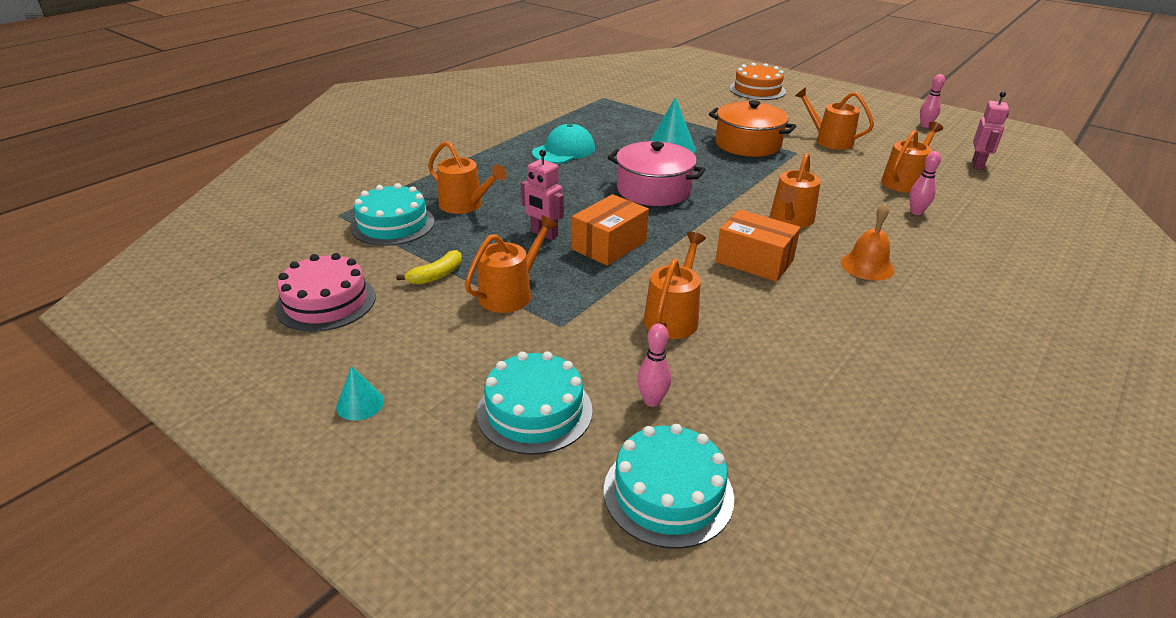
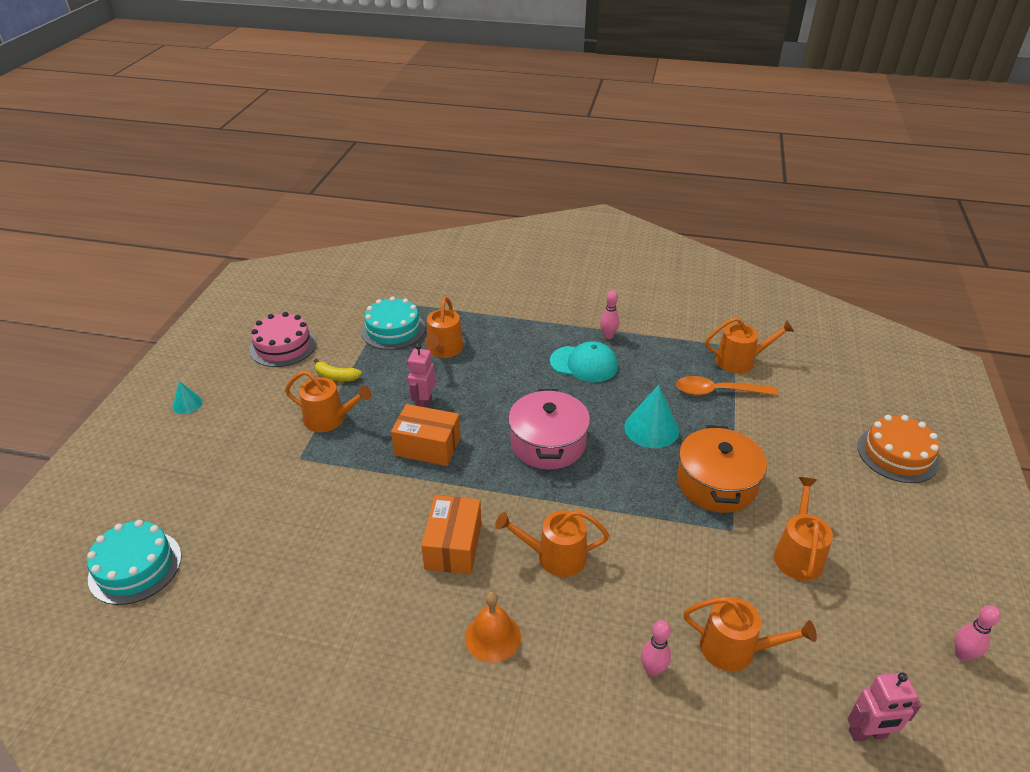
camera: 65 degrees right, 5 degrees up
(534, 411) = (200, 478): turquoise cake -> none
(649, 116) = (718, 391): none -> orange spoon
(652, 401) = (226, 532): pink bowling pin -> pink bowling pin (608, 336)
(673, 317) = (336, 515): orange watering can -> orange watering can (740, 361)

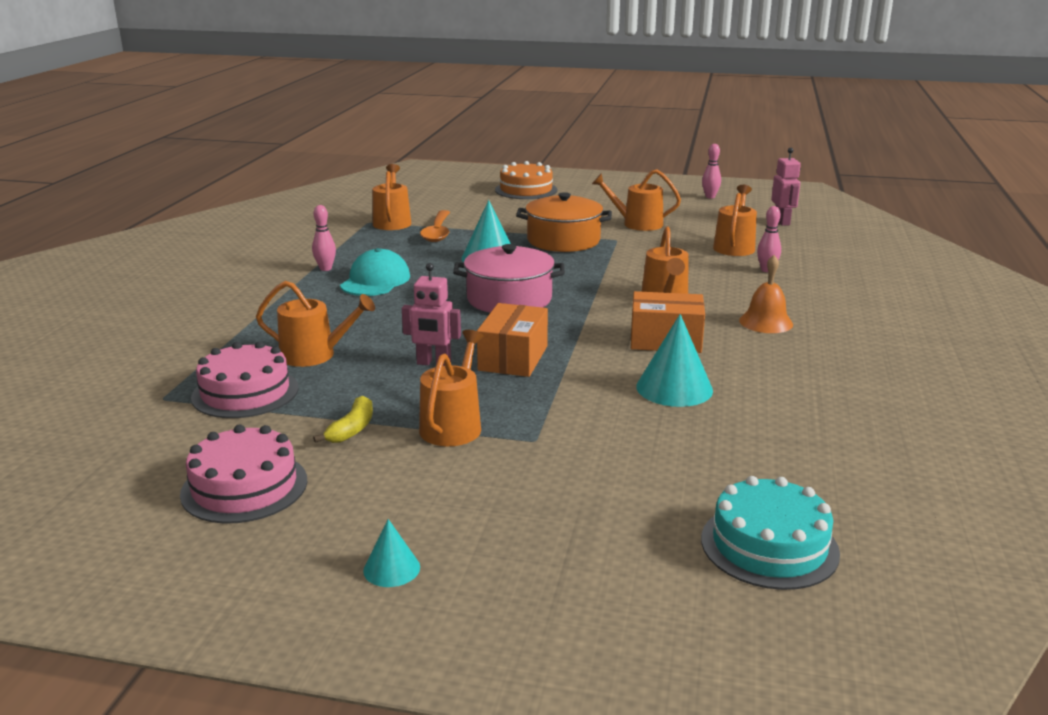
camera: 90 degrees left, 15 degrees down
(359, 542) = (674, 388): none -> turquoise cone
(393, 330) = (245, 392): turquoise cake -> pink cake

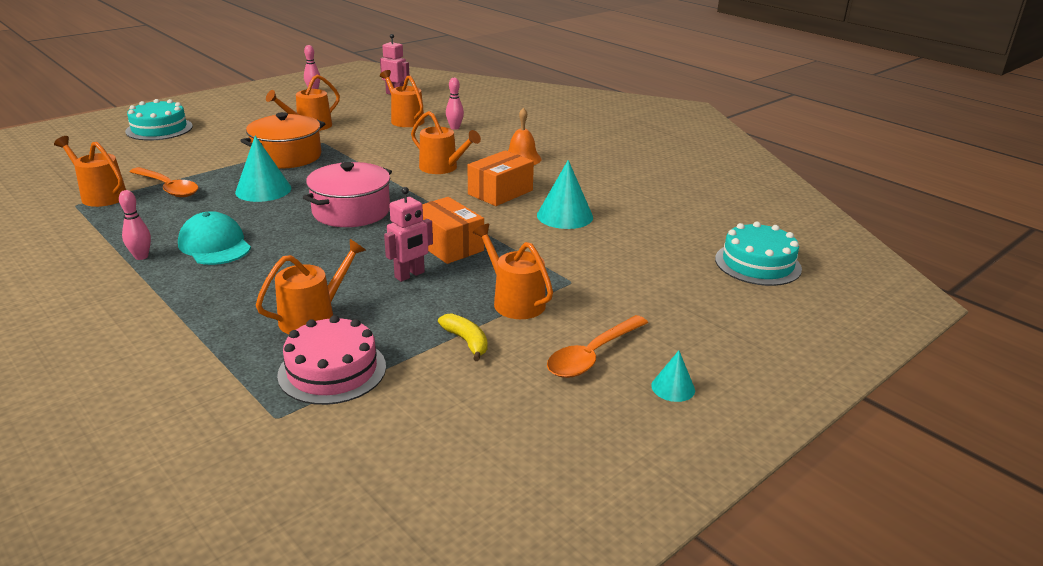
camera: 55 degrees left, 5 degrees up
(244, 487) = (497, 417): pink cake -> none
(402, 500) = (592, 355): none -> orange spoon
(526, 190) = (159, 129): orange cake -> turquoise cake

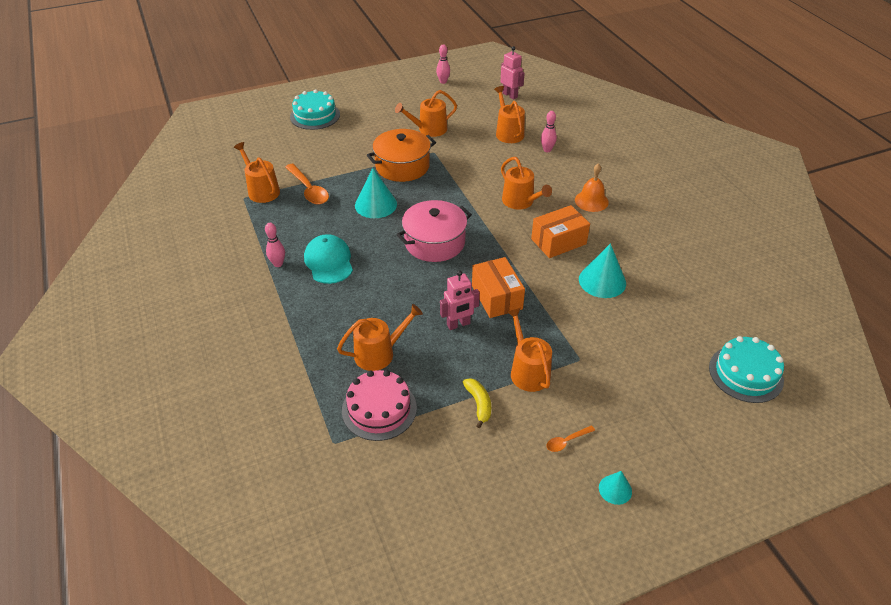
camera: 20 degrees right, 15 degrees up
(592, 355) = (566, 441): orange spoon -> orange spoon, size x0.51

